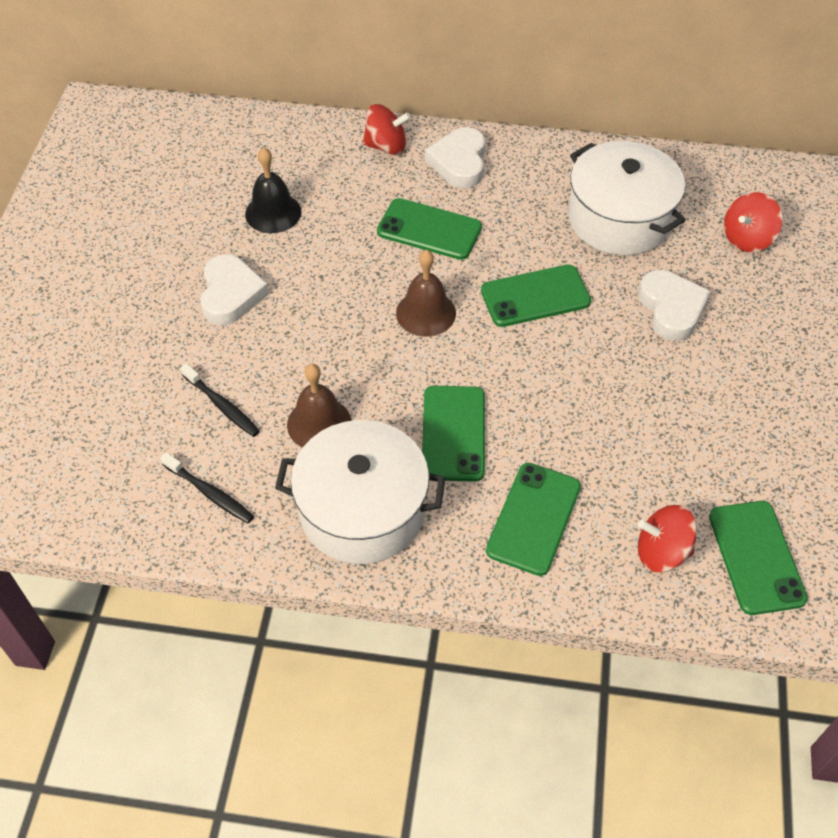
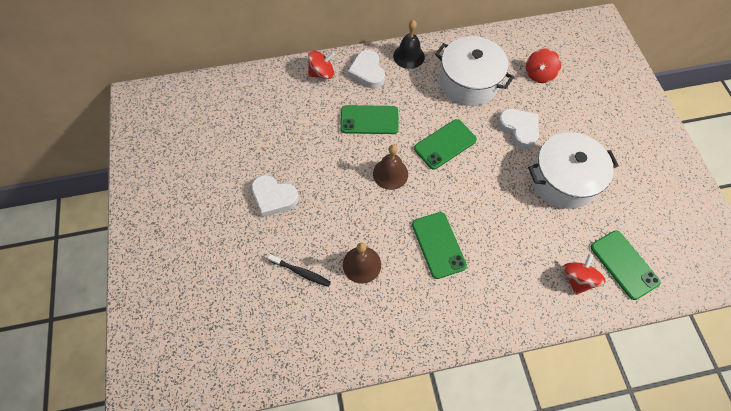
camera: 20 degrees left, 10 degrees up
(210, 493) = (319, 332): black toothbrush -> none
(231, 294) = (274, 197): white heart -> white heart turned 135 degrees clockwise
(273, 212) = (275, 136): black bell -> black bell (408, 56)
(362, 510) = (410, 311): white pot -> white pot (562, 180)
(533, 518) = (503, 282): green phone -> none
(662, 552) = (577, 278): red spinning top -> red spinning top turned 120 degrees clockwise

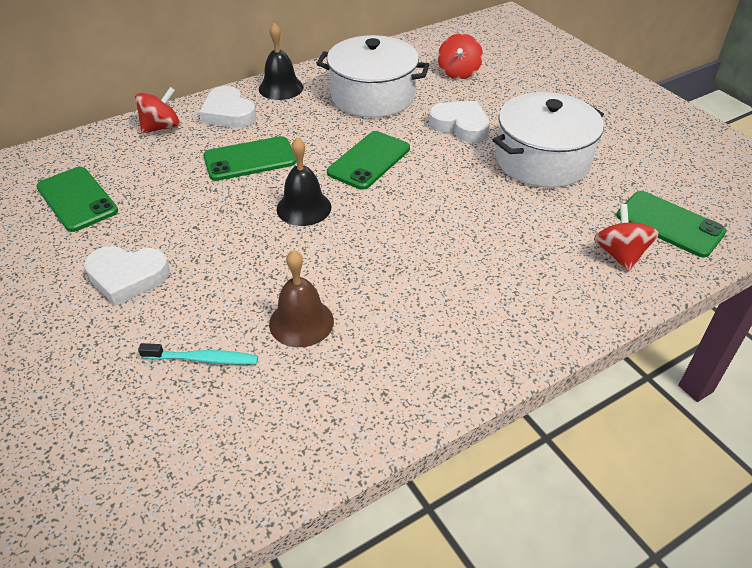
camera: 20 degrees left, 20 degrees down
(301, 272) = (203, 359): black toothbrush -> turquoise toothbrush
(390, 174) = (304, 208): brown bell -> black bell
(438, 245) = (409, 268): green phone -> green phone (77, 199)

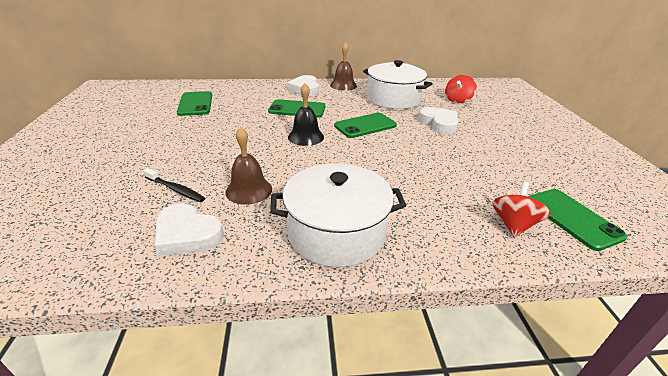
camera: 25 degrees right, 10 degrees down
(127, 277) = (181, 140): white heart -> white heart (187, 235)
(161, 127) = (266, 87): red spinning top -> none
(203, 359) = (176, 189): turquoise toothbrush -> black toothbrush
(281, 88) = (343, 85): black bell -> brown bell
(542, 160) = (486, 154): white pot -> white pot (336, 232)

